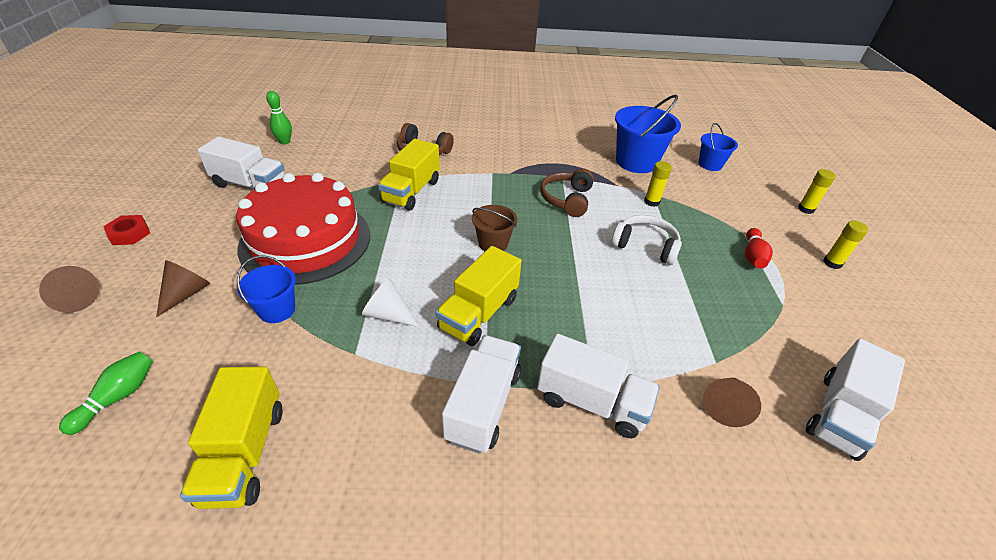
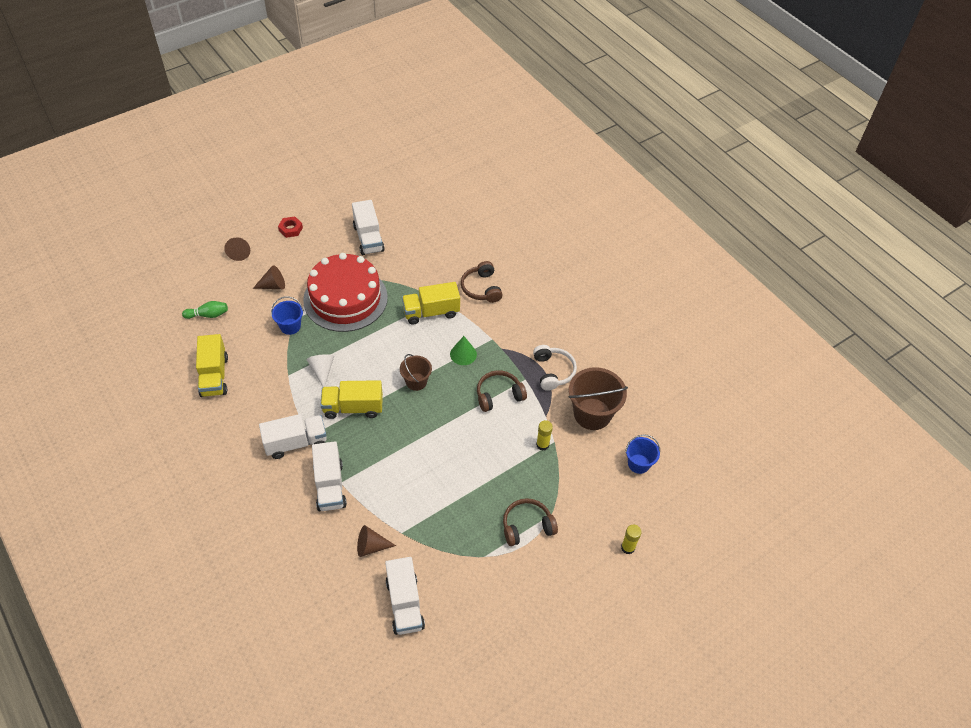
camera: 55 degrees right, 10 degrees up
(244, 453) = (214, 376): yellow truck -> yellow truck turned 60 degrees counterclockwise
(285, 142) = (423, 217): green bowling pin -> none
(491, 197) = (463, 354): none -> green cone
(636, 162) = (592, 414): blue bucket -> brown bucket
(645, 246) = (483, 460): white headphones -> white headphones (553, 371)
(752, 256) = (527, 526): red bowling pin -> brown headphones
(832, 263) = (562, 578): yellow glue stick -> none
(839, 415) = (405, 604): white truck -> white truck turned 105 degrees counterclockwise

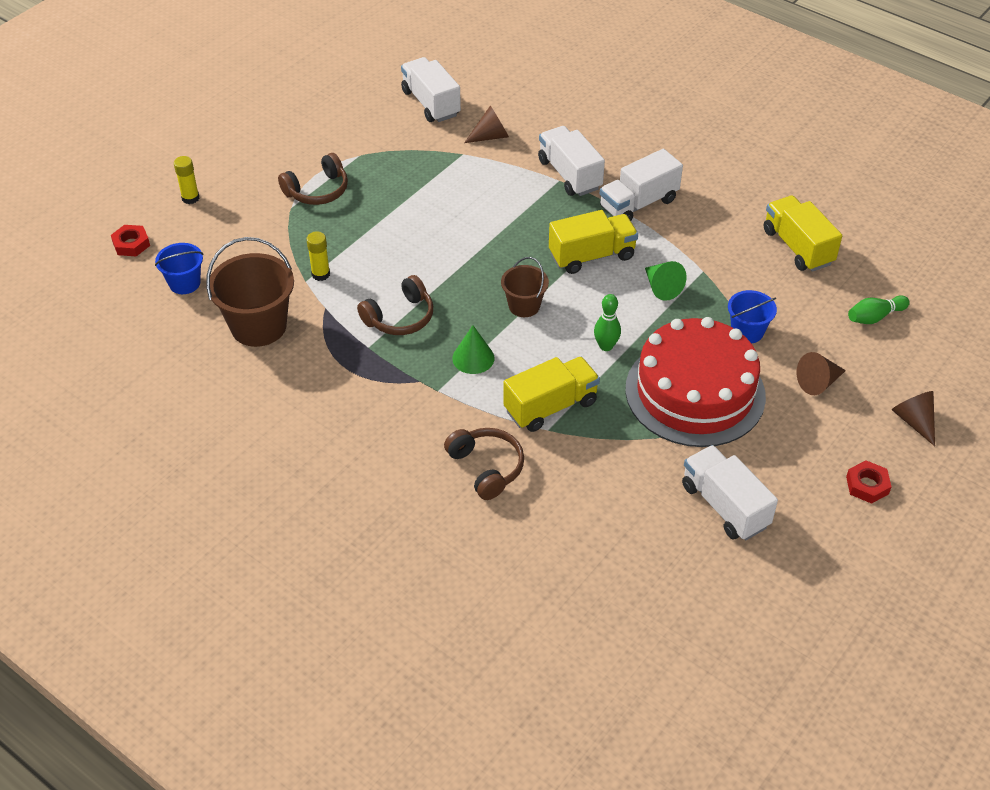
camera: 165 degrees right, 5 degrees down
(322, 371) = (661, 287): white cone -> green cone
(380, 340) = (606, 346): none -> green bowling pin
(553, 371) = (329, 367): white headphones -> none
(676, 512) = (131, 244): none -> red nut

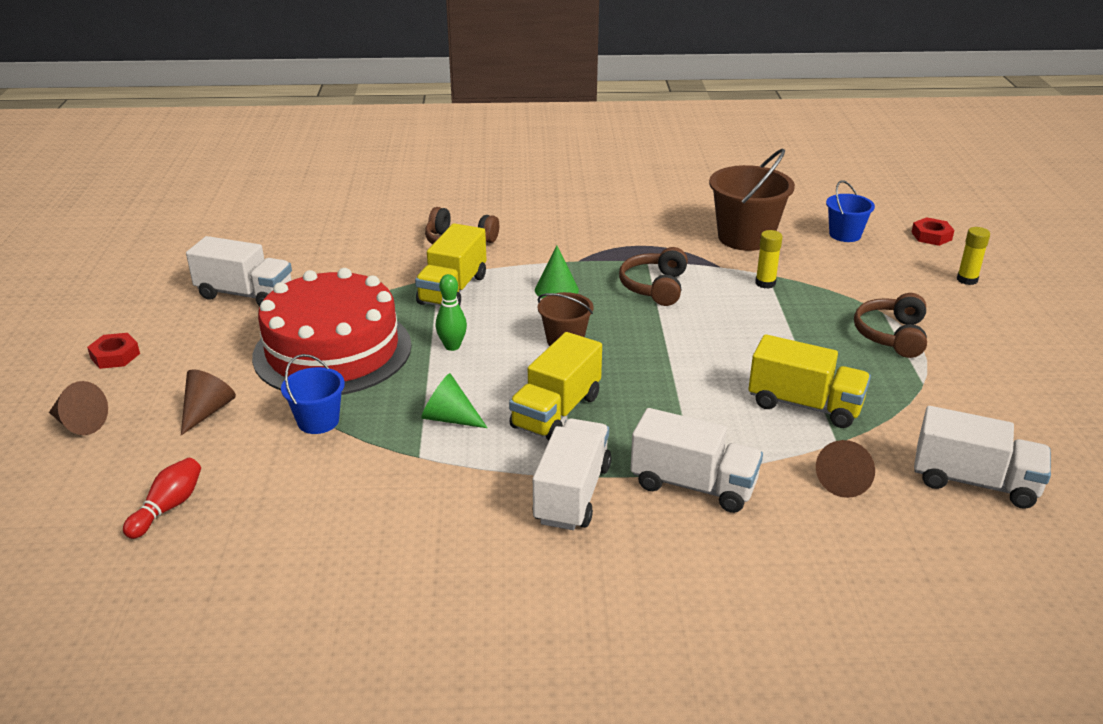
camera: 140 degrees right, 15 degrees down
(797, 247) = (321, 546): yellow truck -> yellow truck (804, 405)
(874, 317) = (168, 507): green bowling pin -> red bowling pin

